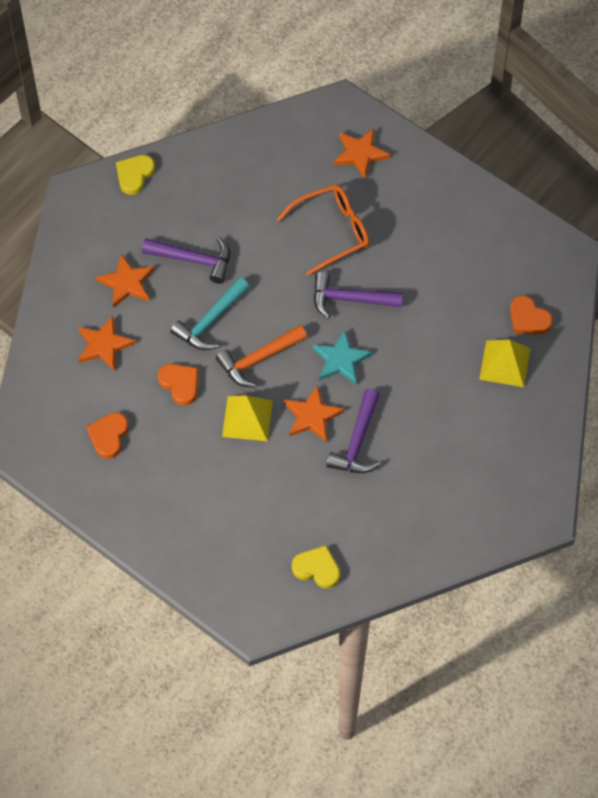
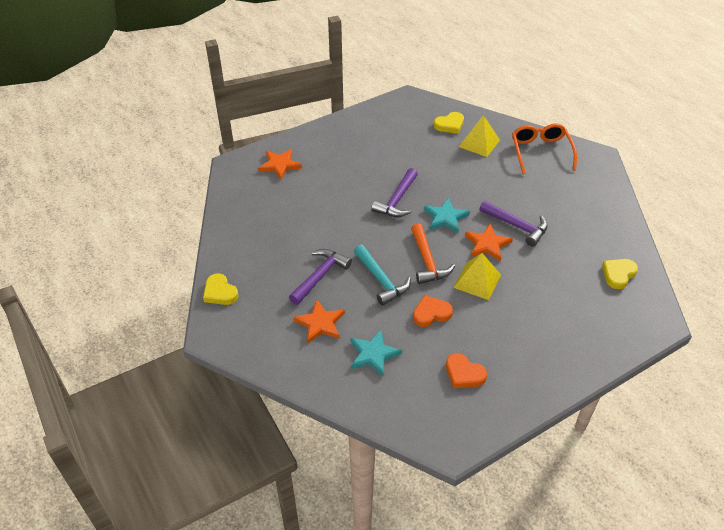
camera: 70 degrees left, 15 degrees down
(104, 345) = (373, 354): orange star -> turquoise star
(332, 231) = (336, 195): orange glasses -> orange glasses (540, 152)
(528, 319) = (449, 125): orange heart -> yellow heart

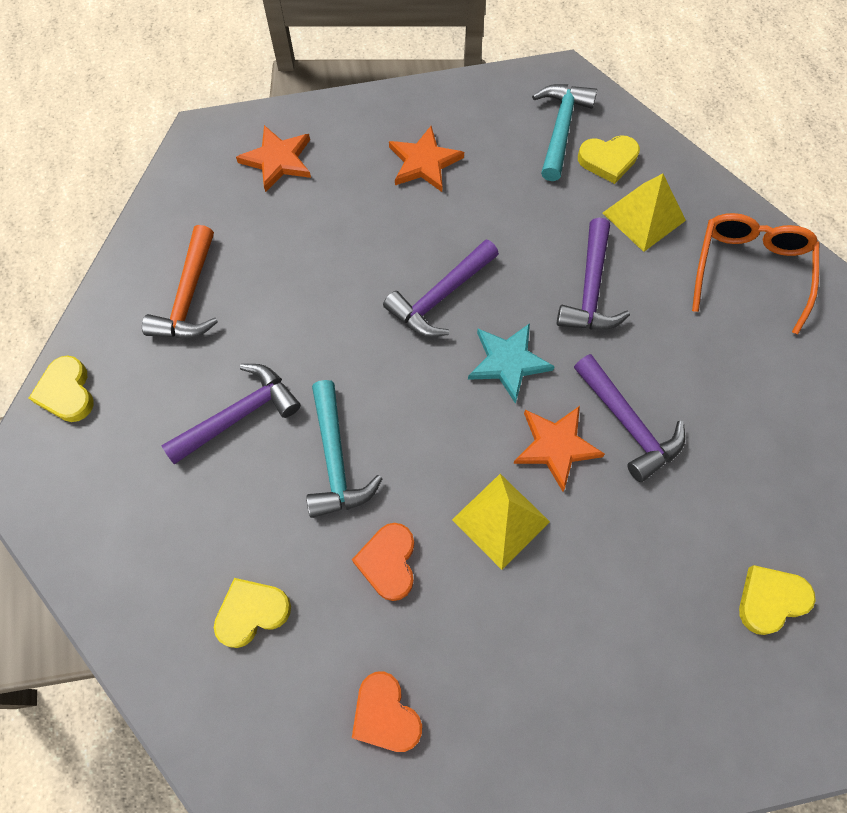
camera: 20 degrees right, 20 degrees up
(320, 323) = (195, 514): orange star -> orange star (424, 162)
(373, 354) = (252, 612): turquoise star -> yellow heart
(419, 118) = (560, 128): none -> turquoise hammer
(427, 261) = (433, 447): orange hammer -> orange hammer (189, 297)
(431, 313) = (388, 562): orange heart -> orange heart turned 90 degrees counterclockwise
(469, 178) = (590, 289): none -> purple hammer

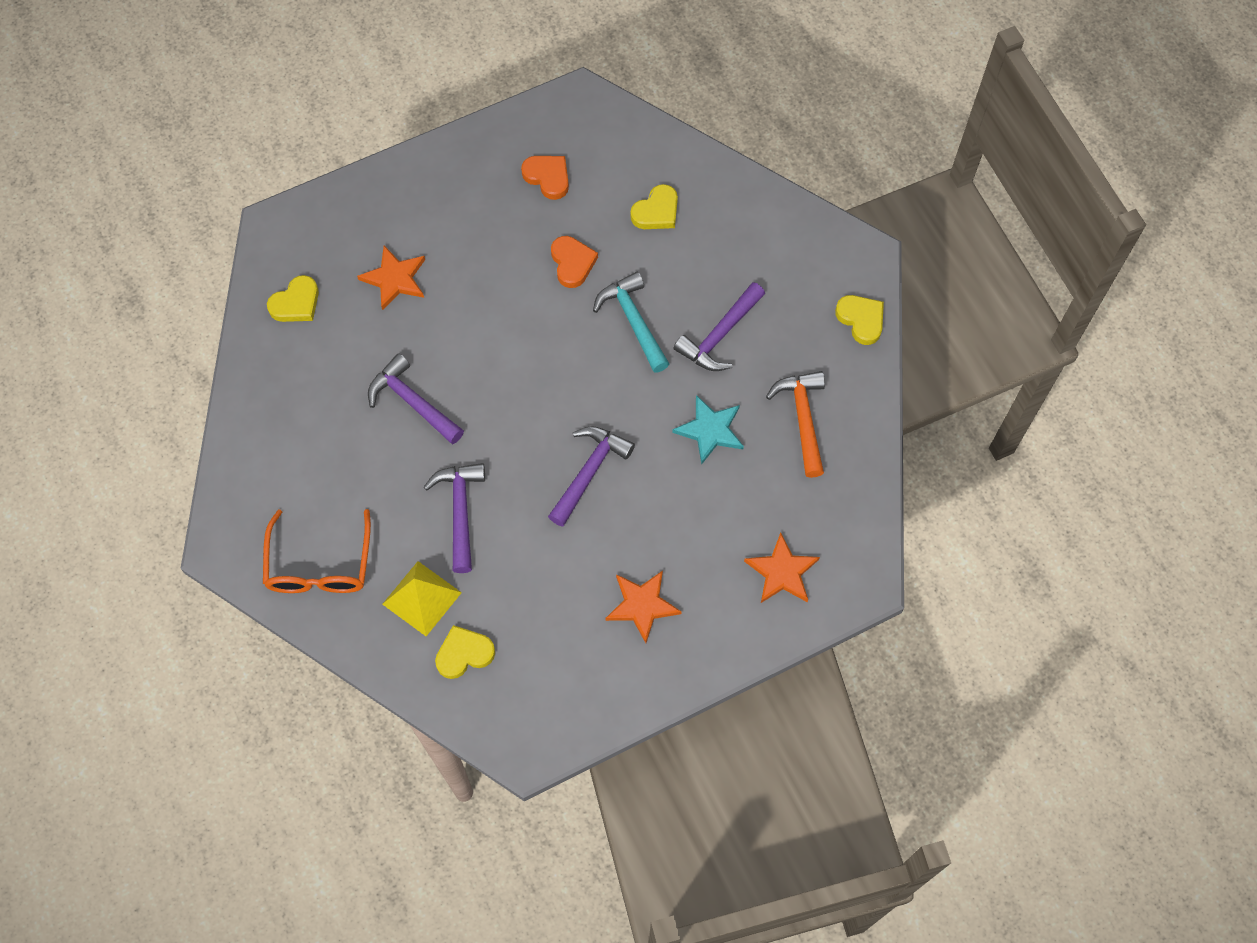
camera: 165 degrees right, 0 degrees up
(500, 520) = (498, 309): yellow pyramid -> none
(508, 362) = (518, 429): turquoise star -> turquoise star (710, 430)
(556, 446) = (467, 371): orange star -> orange star (395, 279)
(560, 128) = (517, 680): turquoise hammer -> none

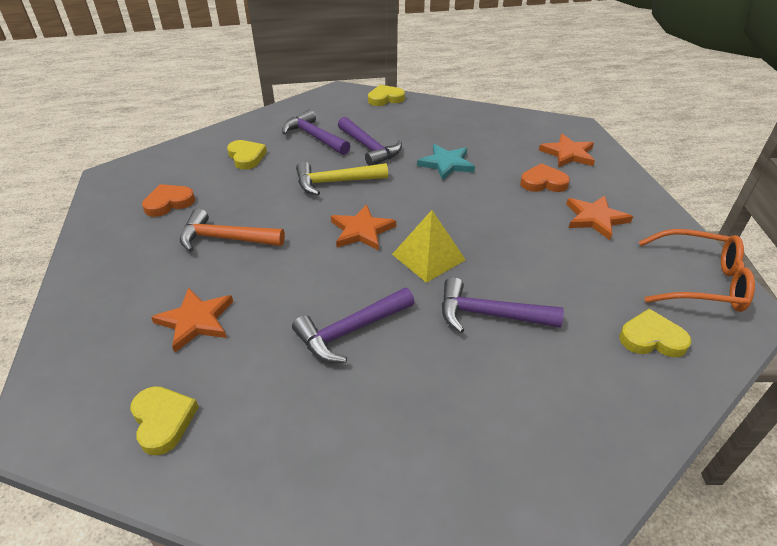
camera: 75 degrees left, 25 degrees down
(319, 565) = (540, 458): orange glasses -> orange glasses (699, 281)
(421, 598) = (587, 362): yellow pyramid -> yellow pyramid (428, 257)
(464, 654) = (651, 338): yellow heart -> yellow heart turned 105 degrees clockwise
(553, 372) = (361, 231): none -> orange star
(572, 263) = (262, 203): orange heart -> orange heart (543, 182)
(589, 471) = (466, 226): purple hammer -> purple hammer (314, 137)
(633, 321) = (335, 182): turquoise hammer -> yellow hammer
(802, 418) = (450, 128): orange hammer -> orange hammer (225, 238)

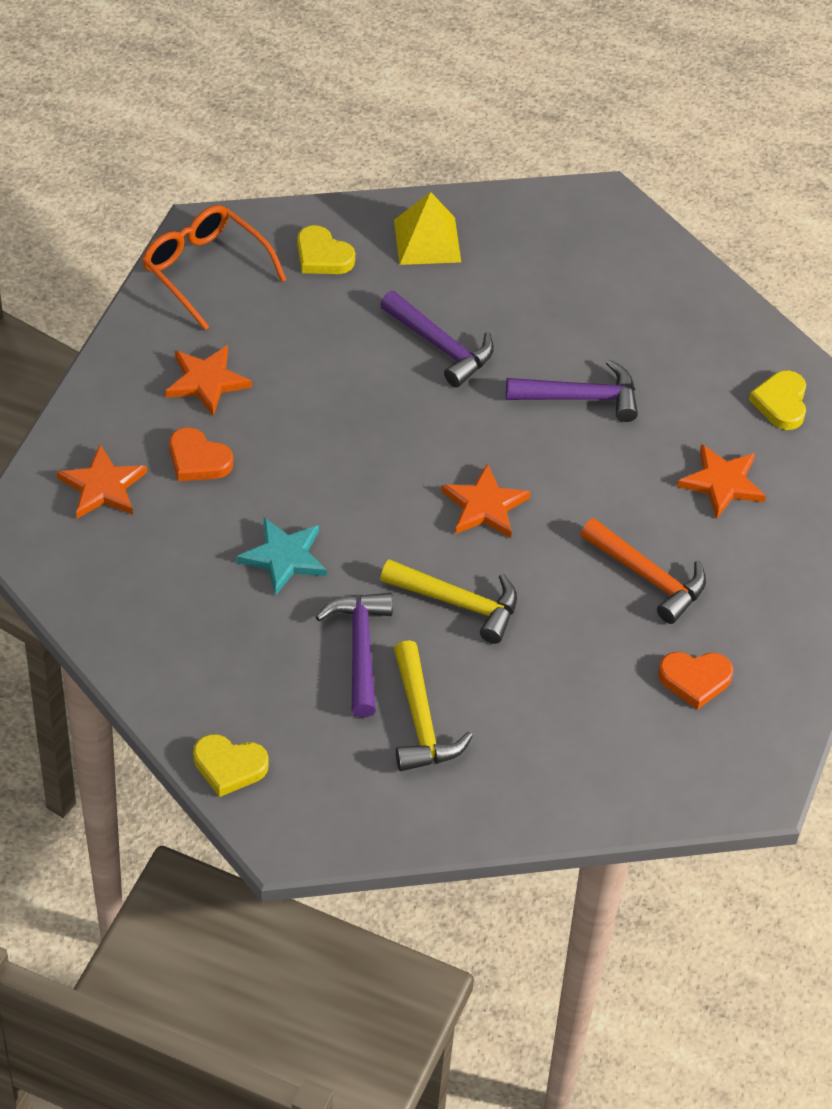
camera: 150 degrees left, 10 degrees up
(246, 157) = (549, 726): yellow heart -> none
(314, 137) = (421, 721): purple hammer -> yellow hammer
(428, 257) = (440, 433): yellow pyramid -> yellow pyramid (427, 240)

